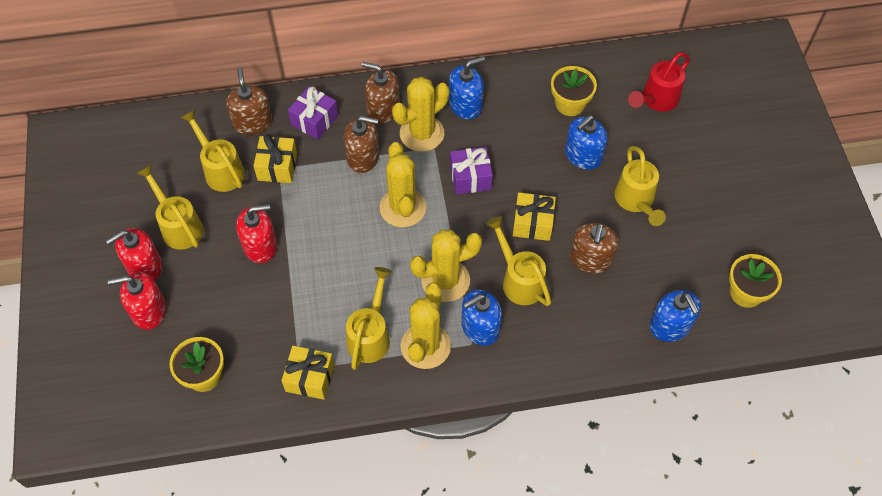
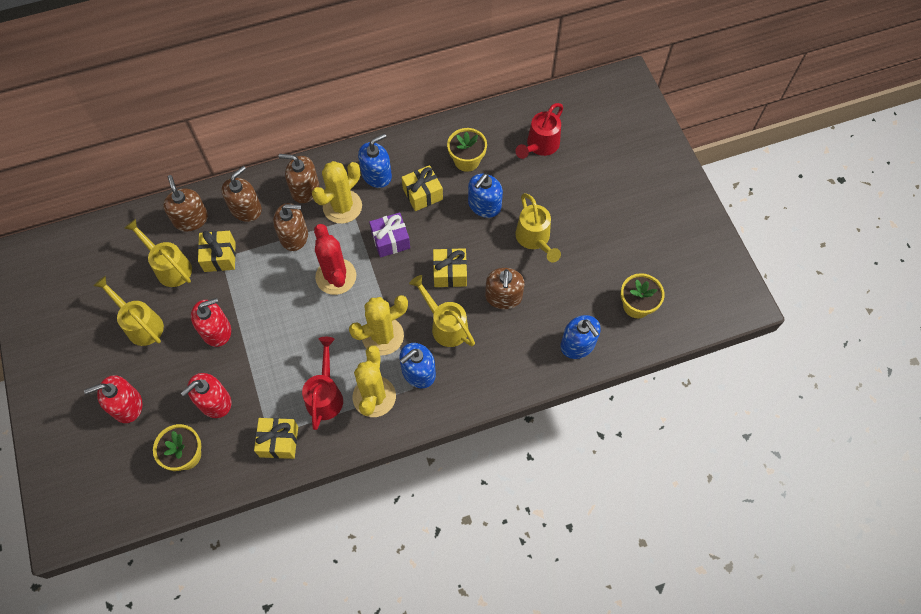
camera: 10 degrees left, 5 degrees up
(144, 266) = (116, 366): red soap dispenser -> red soap dispenser (214, 402)
(314, 120) = (246, 209): purple gift -> brown soap dispenser
(370, 335) = (325, 395): yellow watering can -> red watering can
(402, 208) = (336, 276): yellow cactus -> red cactus
(514, 133) = (422, 194): none -> yellow gift

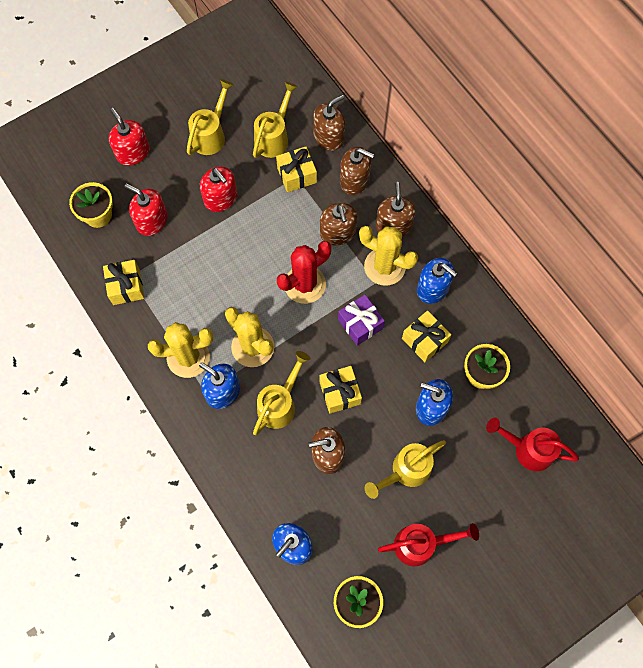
camera: 75 degrees right, 5 degrees up
(325, 395) = (179, 313): red watering can -> red watering can (421, 544)

